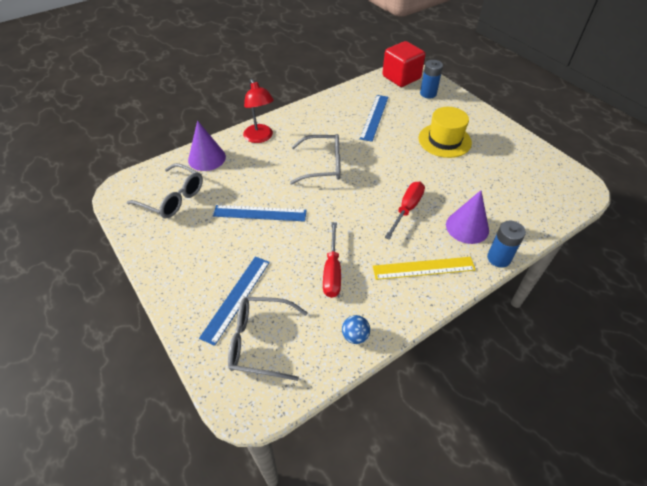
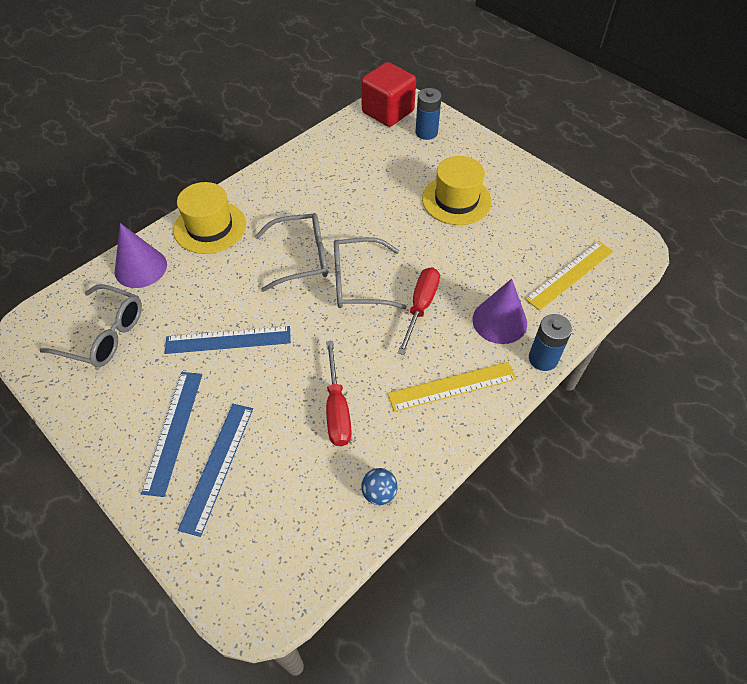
camera: 10 degrees left, 5 degrees up
(260, 138) = (210, 227): red lamp -> yellow hat
(261, 342) = (260, 521): grey glasses -> grey glasses (359, 282)
(374, 117) = (360, 177): blue ruler -> blue ruler (173, 431)
(527, 201) = (570, 274): none -> yellow ruler

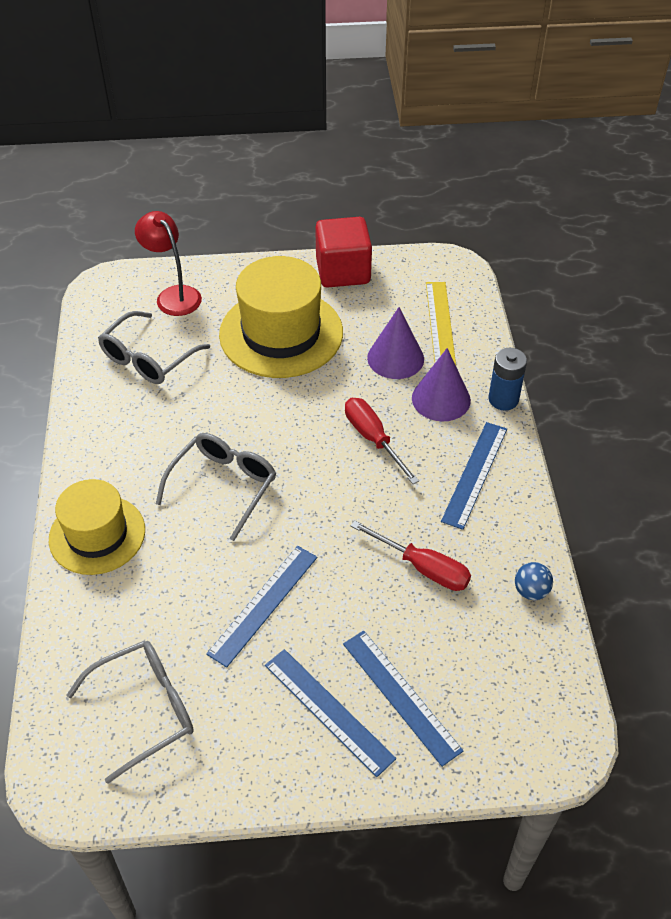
camera: 50 degrees left, 5 degrees down
(140, 268) = (85, 627): purple cone -> purple cone (395, 358)
(359, 282) = (300, 463): grey glasses -> grey glasses (148, 358)
(388, 112) = (110, 302): red cube -> red cube (343, 271)
(426, 132) = (173, 295): blue battery -> red lamp
(452, 386) = (475, 474): yellow ruler -> blue ruler
(456, 200) = (281, 333): yellow hat -> yellow hat, size x1.52

